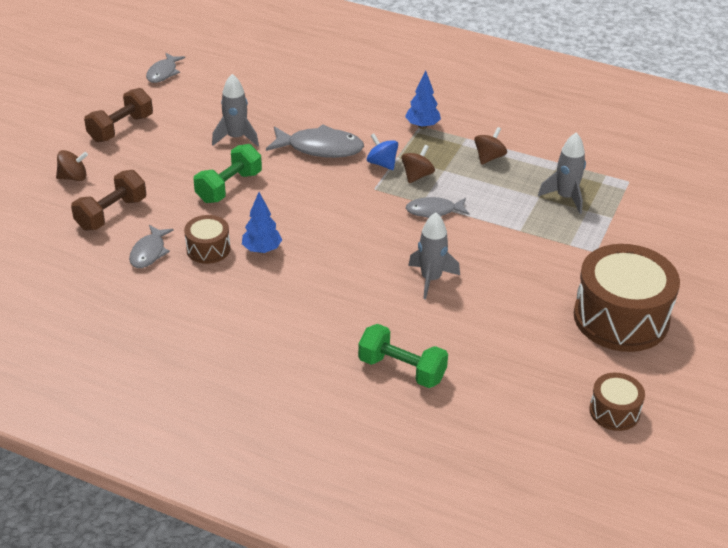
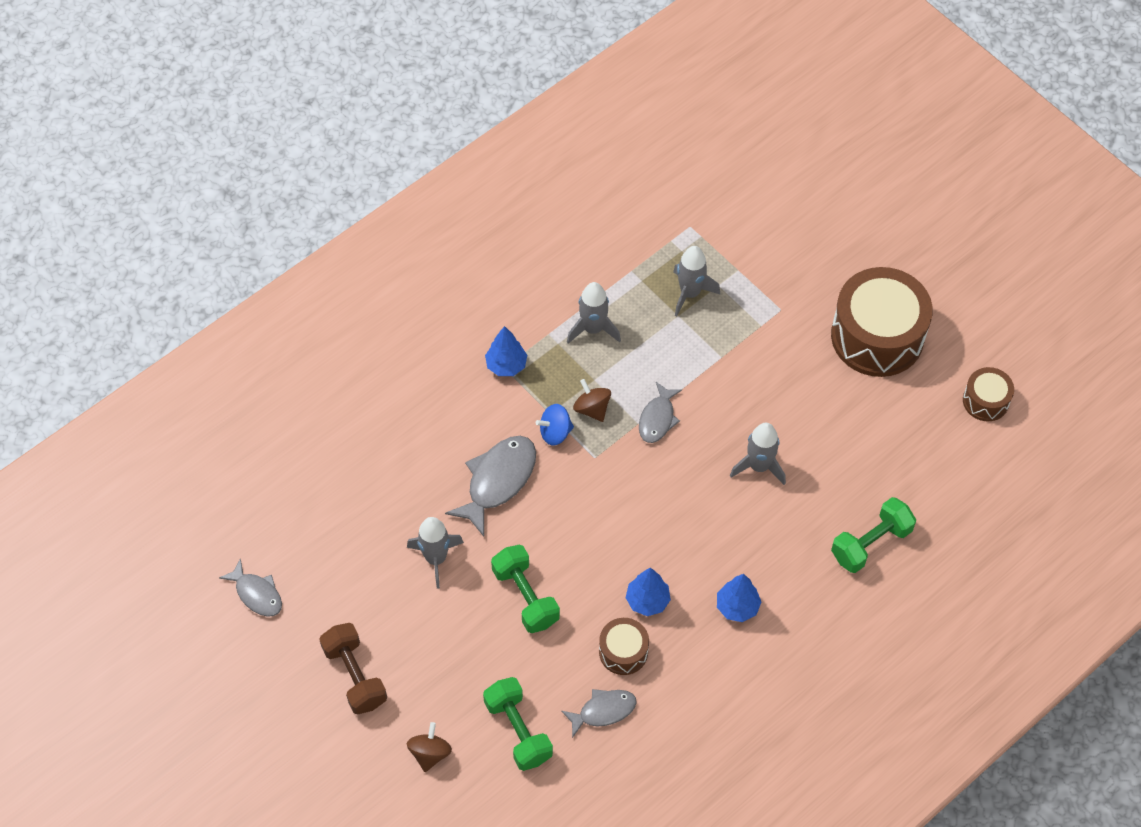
camera: 65 degrees left, 20 degrees up
(111, 214) = (518, 730): brown dumbbell -> green dumbbell
(149, 252) = (603, 711): grey fish -> grey fish turned 60 degrees counterclockwise
(286, 302) = (737, 607): none -> blue tree
(489, 157) = (593, 329): brown spinning top -> grey rocket

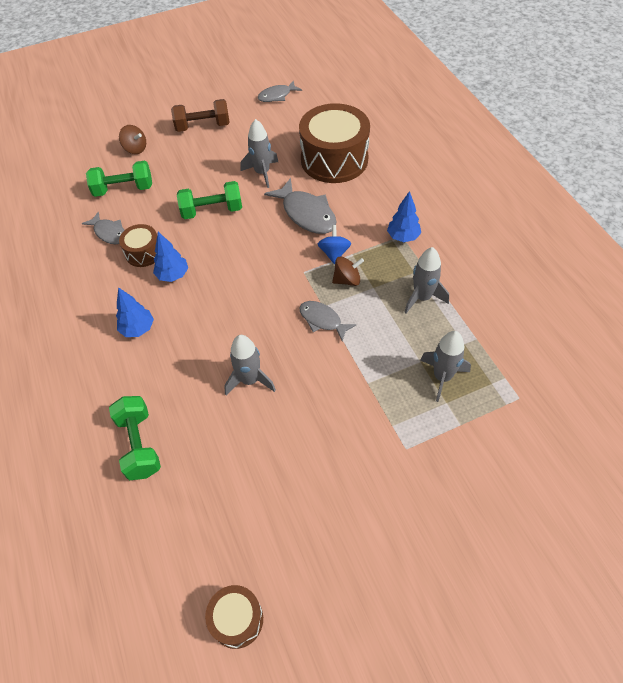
camera: 110 degrees right, 5 degrees down
(603, 711) = (109, 233): grey fish -> grey fish turned 45 degrees counterclockwise
(877, 336) = (350, 531): brown drum -> brown drum (334, 159)

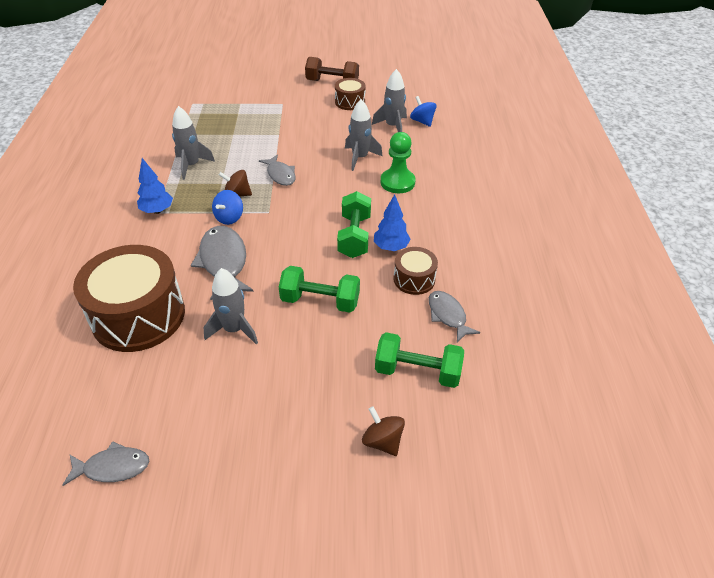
camera: 160 degrees left, 10 degrees down
(138, 329) = (437, 214): blue tree -> none
(139, 445) = (453, 148): green dumbbell -> green dumbbell (354, 236)
(192, 357) = (397, 182): none -> green pawn
(195, 488) = (422, 121): none -> blue spinning top
(203, 126) = (263, 447): brown dumbbell -> brown dumbbell (332, 83)
(237, 619) = (417, 78): brown drum -> brown drum (350, 102)
(442, 377) = (227, 123): grey rocket -> grey rocket (392, 126)

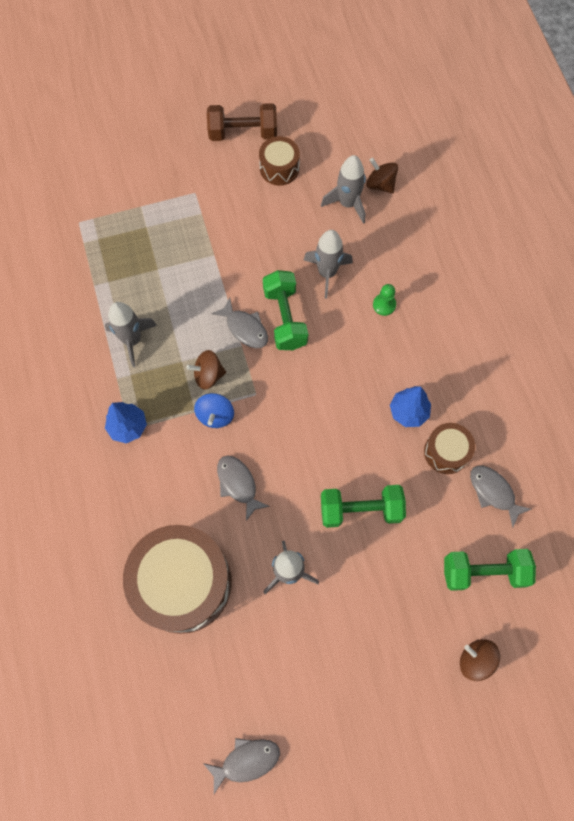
camera: 15 degrees left, 25 degrees up
(223, 262) = (238, 484): grey fish -> grey fish, size x0.62
(354, 236) = (364, 406): green dumbbell -> green dumbbell (285, 318)
(397, 182) = (384, 305): green pawn -> green pawn, size x0.56
(422, 121) = (380, 184): blue spinning top -> brown spinning top

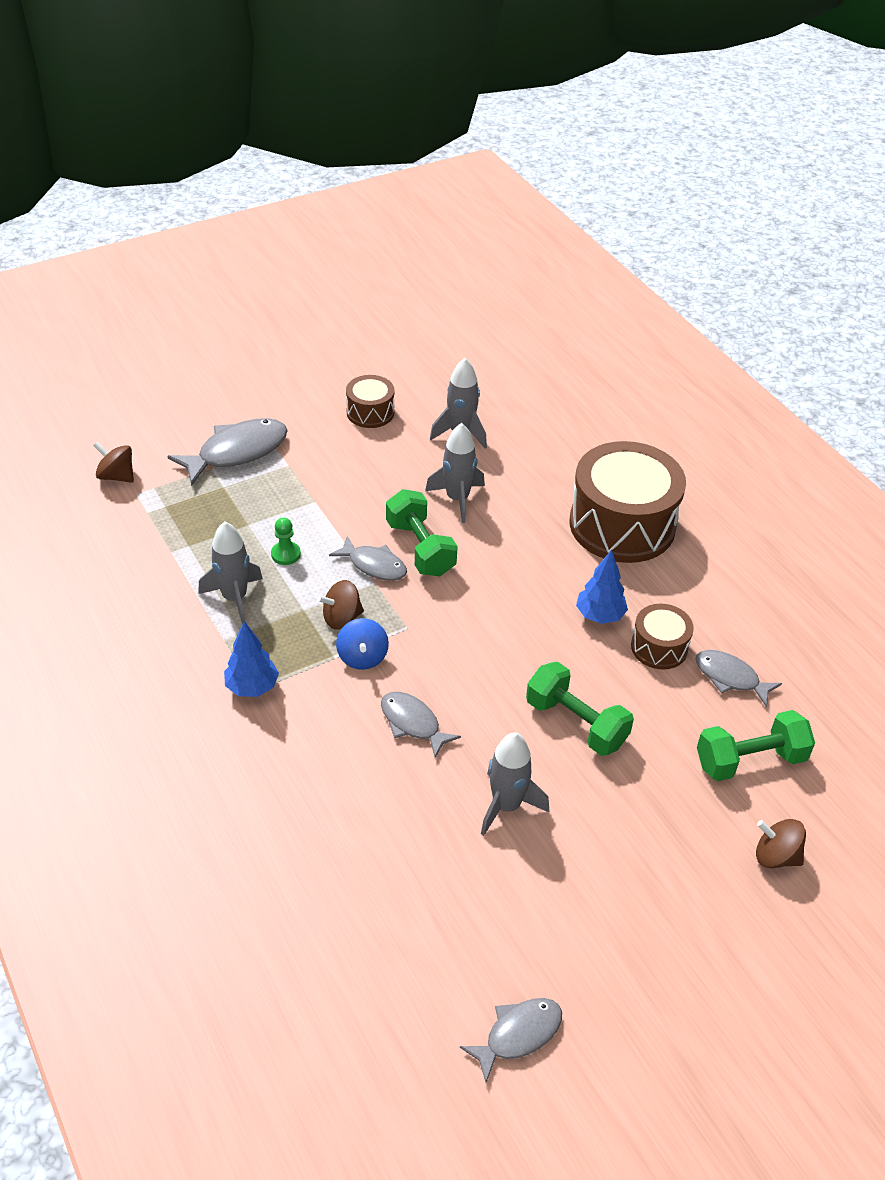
camera: 15 degrees left, 25 degrees down
(164, 192) = (237, 452): none -> grey fish
(183, 583) = (371, 843): brown drum -> brown drum (622, 524)
(243, 133) = (318, 387): brown dumbbell -> none
(360, 510) = (576, 723): green dumbbell -> green dumbbell turned 60 degrees clockwise
(380, 184) = (493, 411): brown spinning top -> brown spinning top (117, 476)
(384, 305) = (535, 519): green pawn -> green pawn (286, 554)

